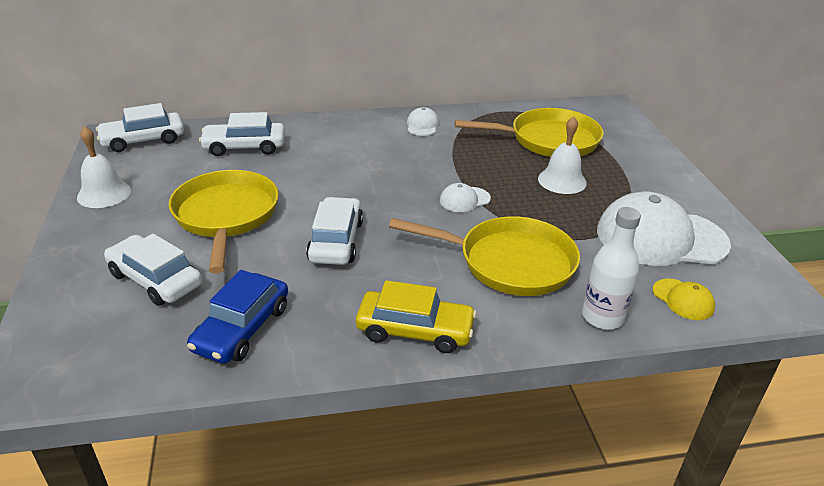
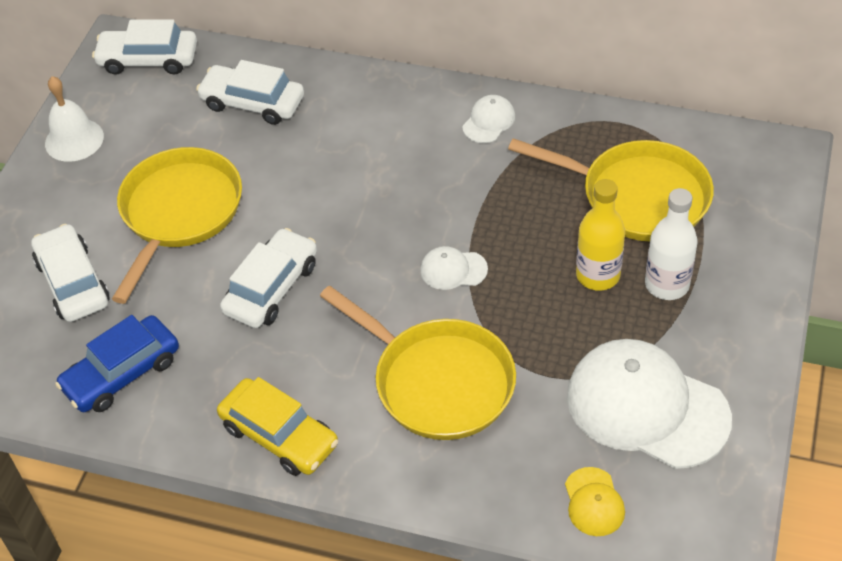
camera: 30 degrees right, 15 degrees up
(562, 180) = (598, 275): white bell -> yellow bottle
(602, 317) = (483, 491): white bottle -> white bottle (667, 284)

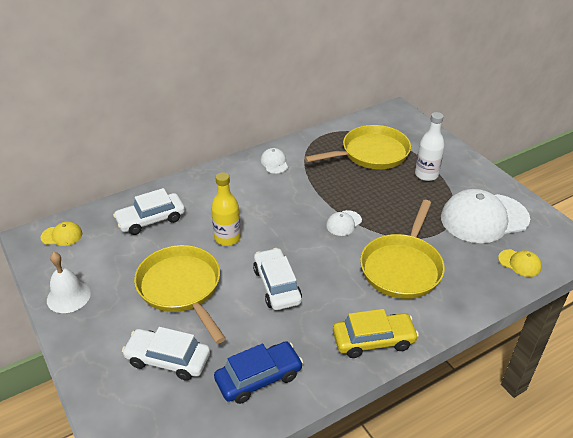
camera: 50 degrees left, 10 degrees down
(122, 373) = (259, 378): blue car -> blue car turned 120 degrees counterclockwise
(148, 59) = (62, 235): white car -> yellow cap
(437, 382) = (402, 267): yellow pan -> yellow pan turned 120 degrees clockwise
(598, 275) = (399, 188): yellow bottle -> yellow bottle (227, 238)

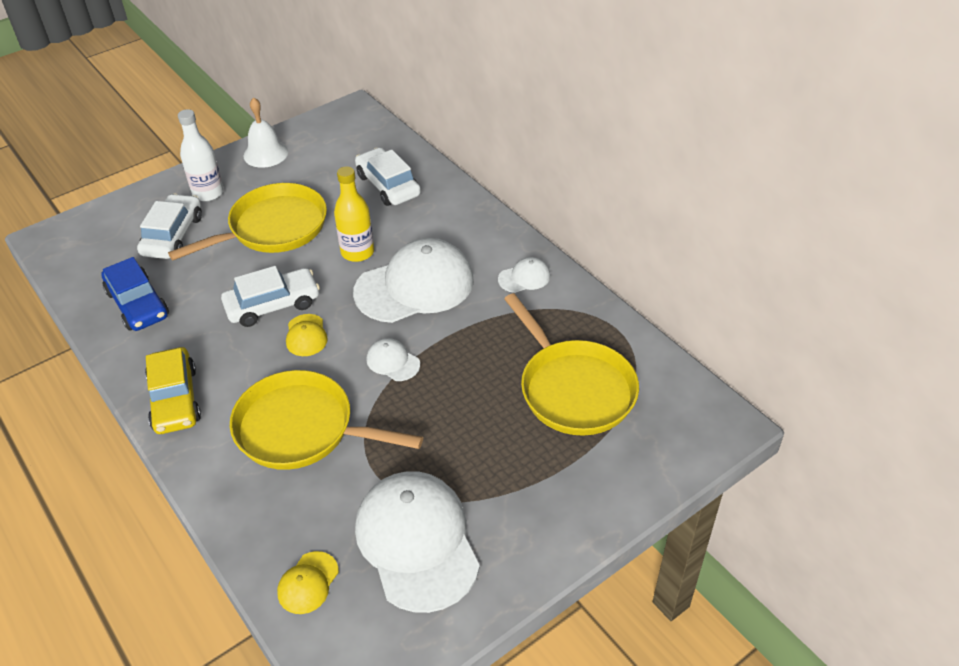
camera: 85 degrees right, 5 degrees up
(62, 235) = (357, 128): yellow cap -> yellow cap (306, 335)
(272, 210) = (415, 286): none -> white cap
(426, 175) = (527, 464): white bottle -> white bottle (208, 193)

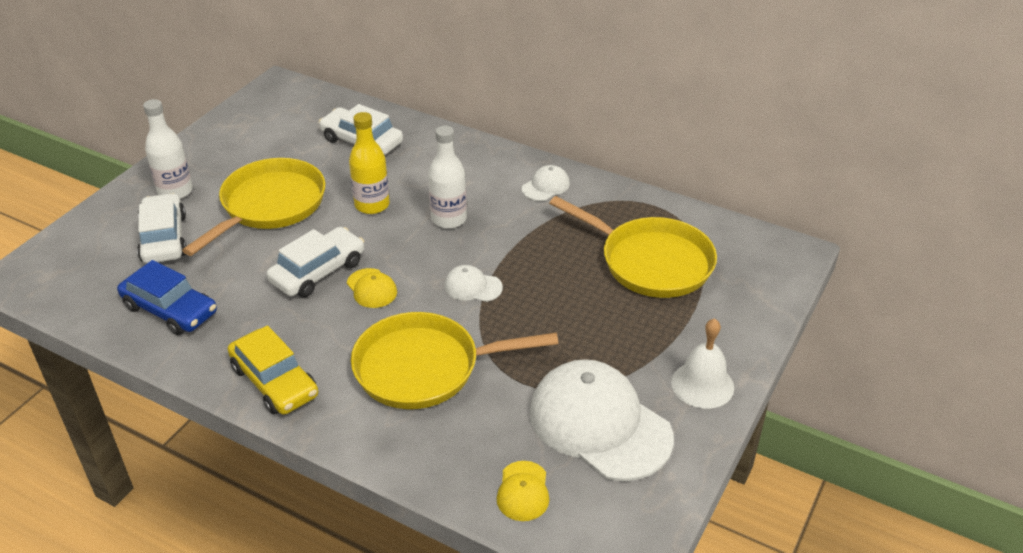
camera: 25 degrees left, 5 degrees down
(265, 153) = (213, 142): white bell -> white bell (702, 384)
(415, 286) = (449, 219): white cap -> white bottle

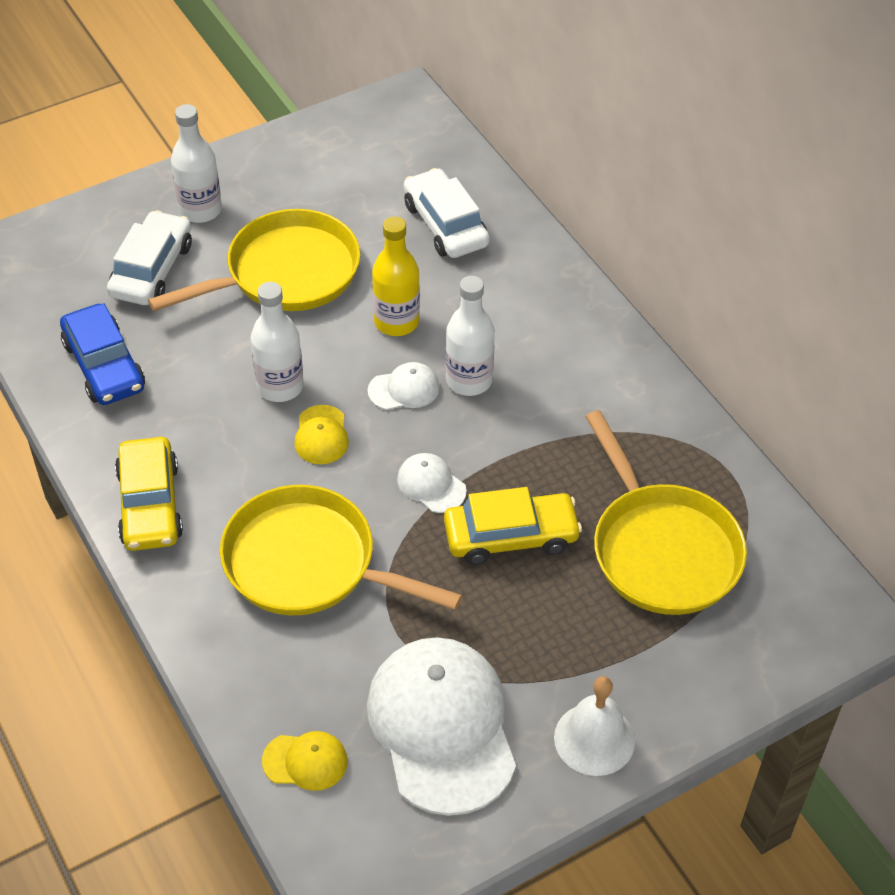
camera: 30 degrees right, 10 degrees up
(318, 272) = (280, 386): white car -> white bottle
(523, 491) = (305, 761): yellow cap -> yellow cap turned 120 degrees counterclockwise
(545, 186) = (616, 384): white cap -> white cap (404, 389)
(550, 294) = (511, 536): none -> yellow car

